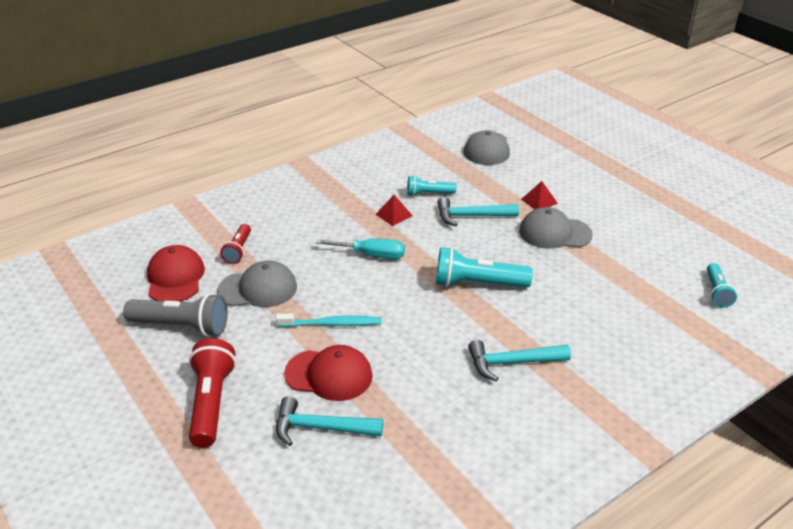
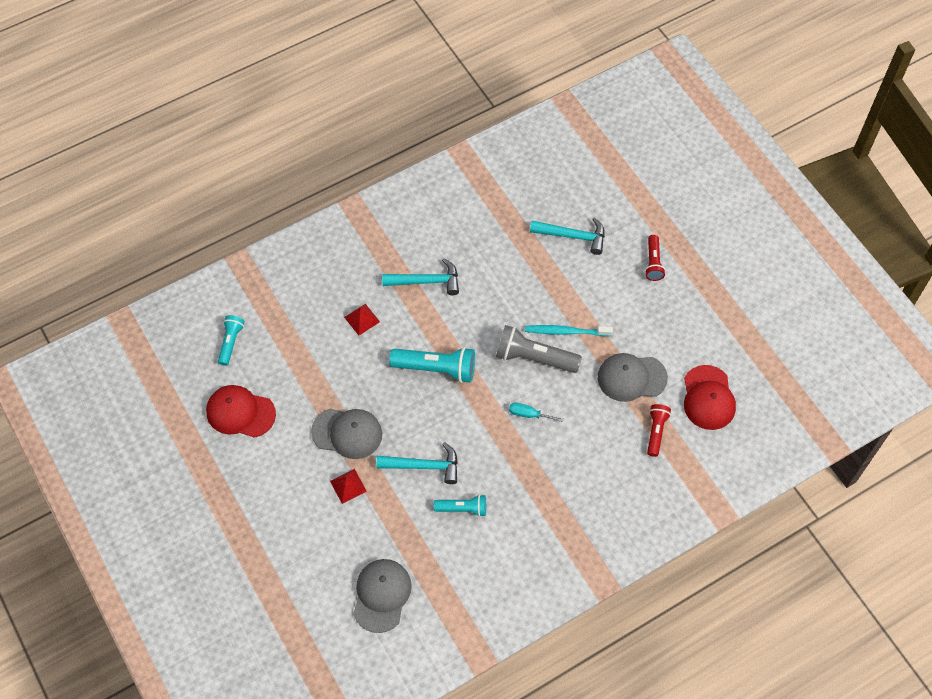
camera: 175 degrees left, 25 degrees up
(182, 326) = (690, 338): grey flashlight -> grey flashlight (534, 358)
(211, 402) = (653, 263): red flashlight -> red flashlight, size x0.60
(329, 375) = (567, 281): red cap -> red cap (240, 412)
(371, 255) = (529, 414): turquoise screwdriver -> turquoise screwdriver, size x0.65
(394, 215) = (503, 475): red pyramid -> red pyramid (362, 319)

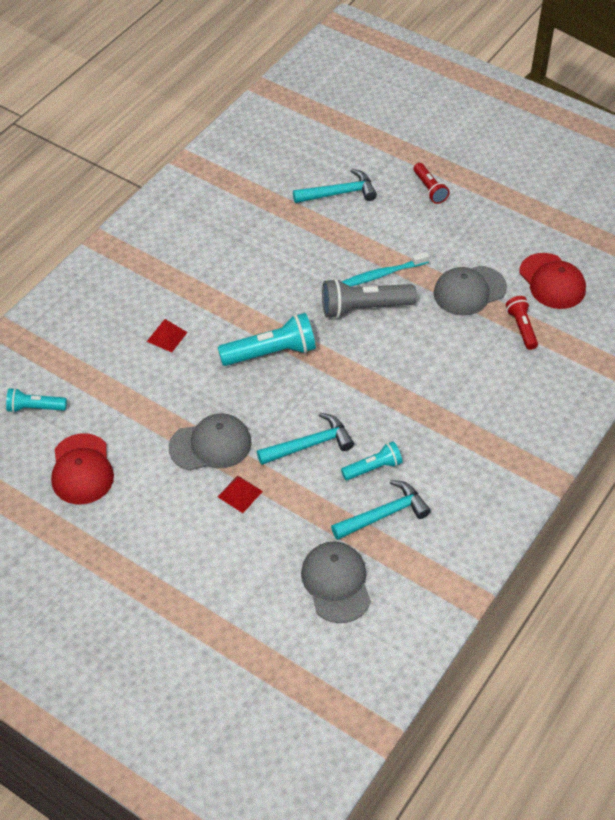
camera: 25 degrees left, 10 degrees down
(231, 342) = (35, 408): turquoise flashlight -> turquoise flashlight turned 75 degrees counterclockwise
(240, 412) = (82, 469): red cap -> red cap turned 90 degrees counterclockwise
(426, 281) = (215, 280): turquoise hammer -> turquoise hammer (384, 514)
(529, 414) = (389, 358): turquoise screwdriver -> none

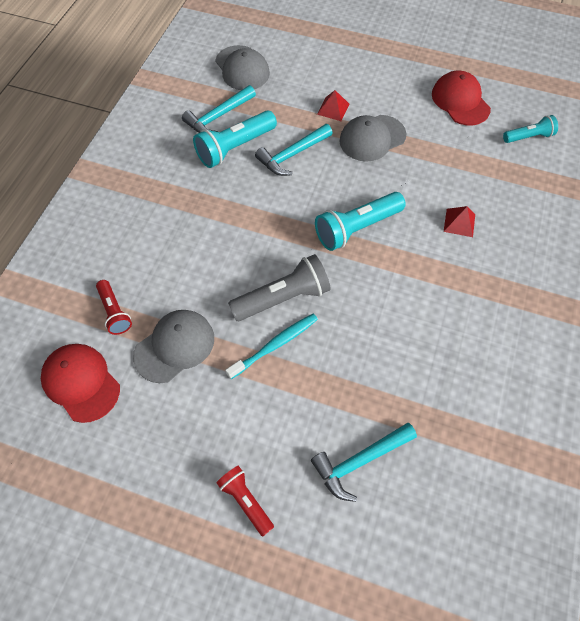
camera: 165 degrees right, 10 degrees up
(373, 468) = (235, 148): turquoise flashlight -> turquoise flashlight, size x1.68

